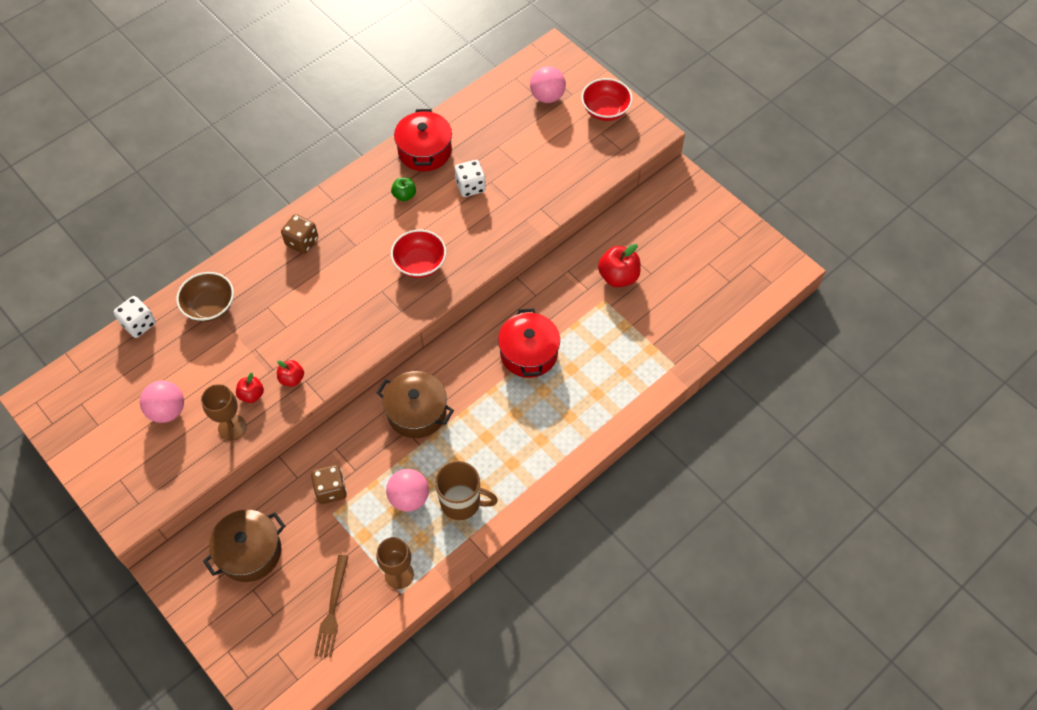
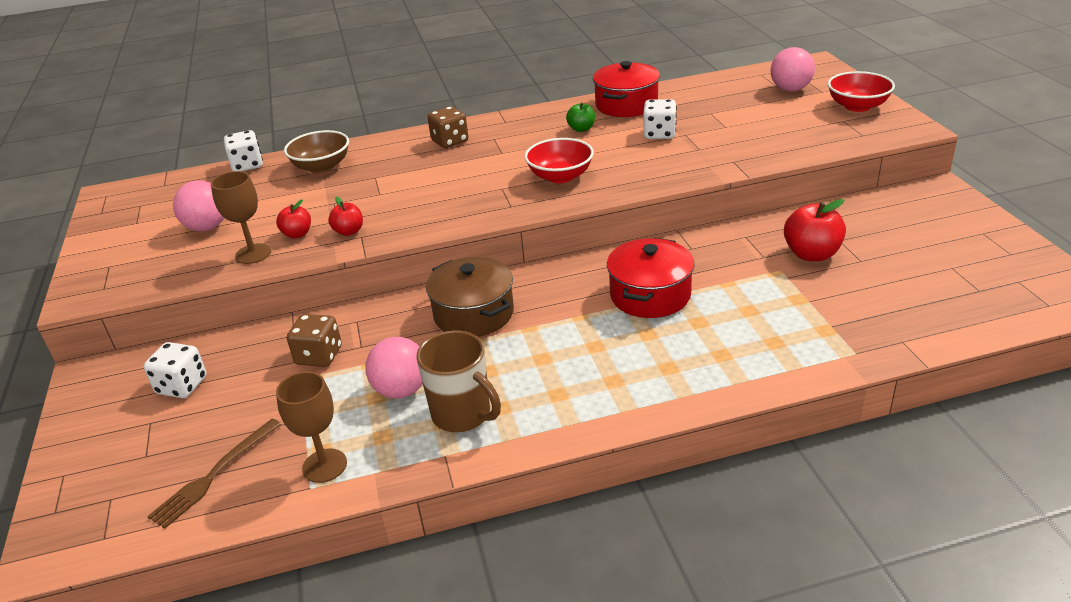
camera: 30 degrees right, 25 degrees down
(250, 552) = (182, 386): brown pot -> white dice

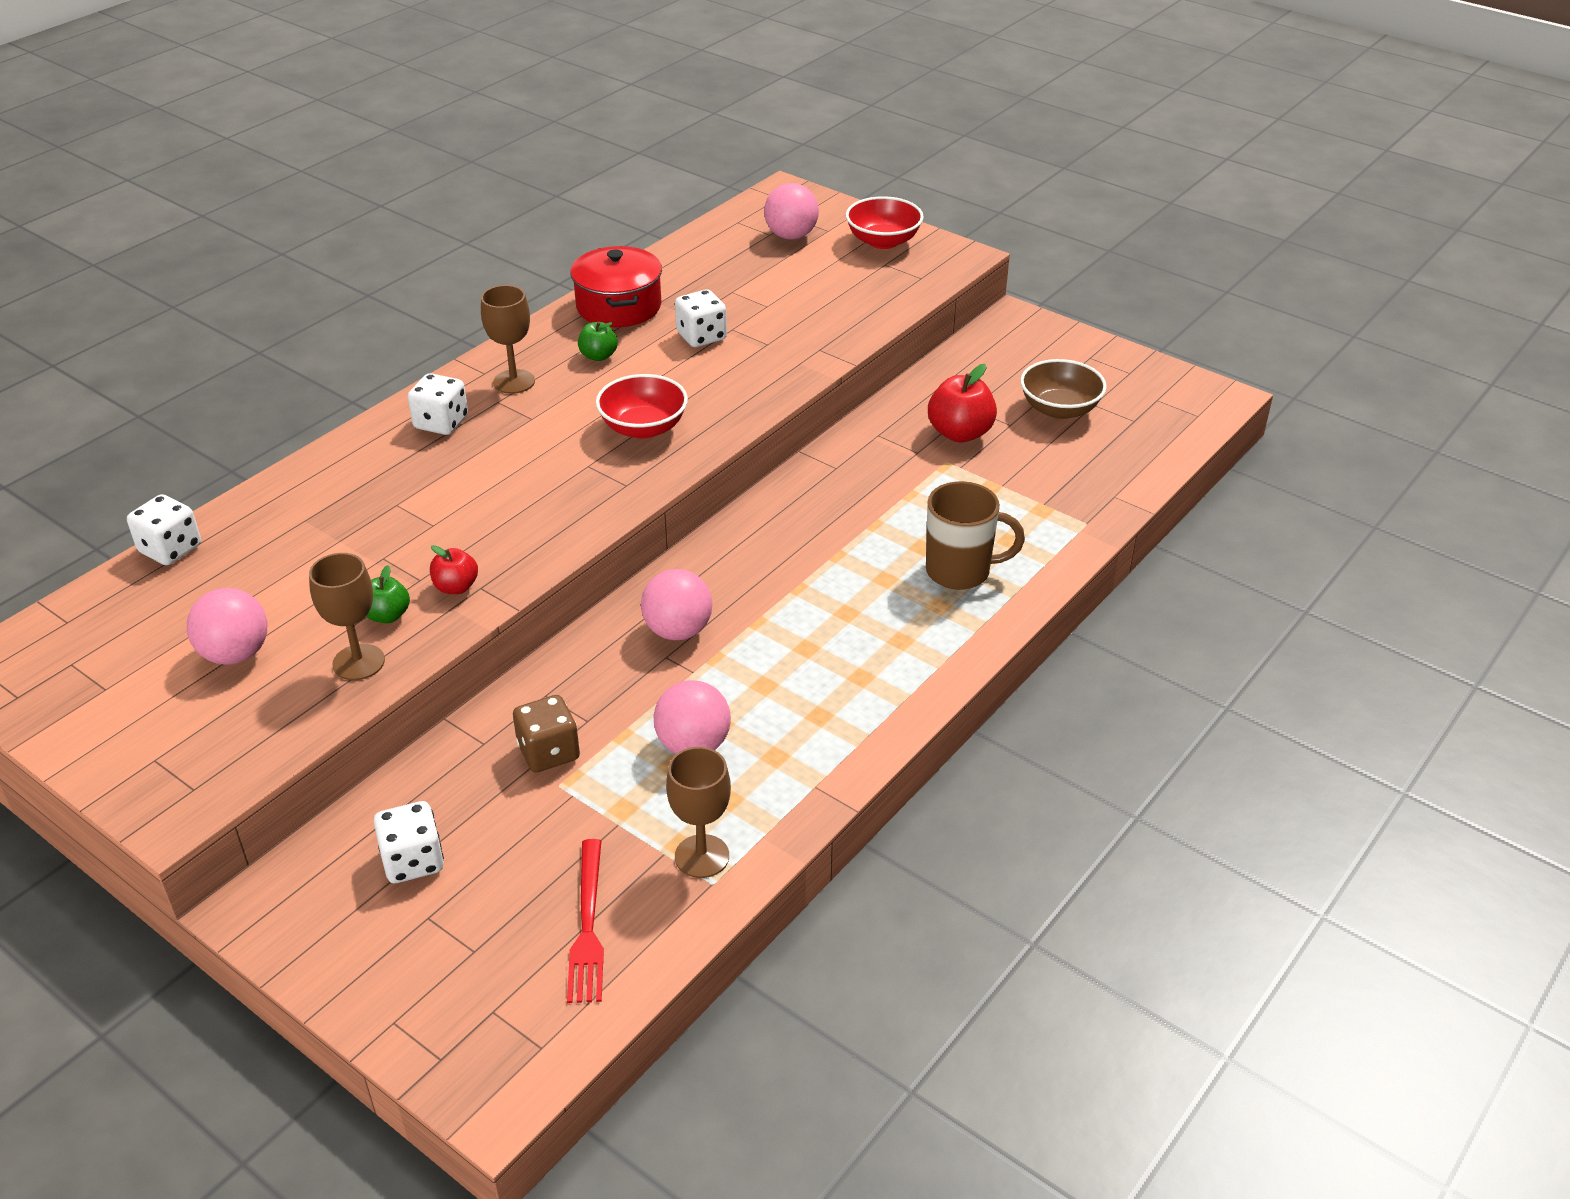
camera: 40 degrees left, 5 degrees up
(214, 475) = (588, 926): brown fork -> red fork
(297, 234) = (387, 615): red apple -> green apple
(321, 166) = (295, 514): brown bowl -> brown bowl (1059, 409)
(450, 141) = (441, 423): brown dice -> white dice
(463, 415) = (789, 740): brown mug -> brown mug (960, 571)
(473, 314) = (678, 631): brown pot -> pink ball
(515, 130) = (514, 382): none -> brown goblet
(650, 295) = (846, 536): red pot -> none

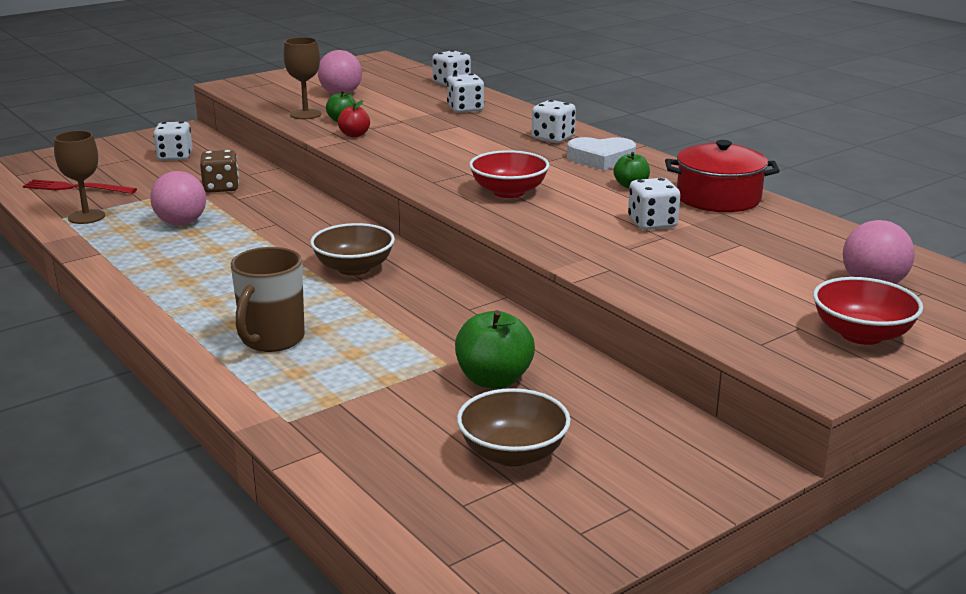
camera: 105 degrees right, 15 degrees down
(315, 512) = (465, 109): none -> white dice
(514, 382) = (601, 159): brown goblet -> white heart
(678, 631) = (299, 229): pink ball -> none
(775, 559) = (354, 268): none -> brown bowl
(960, 433) = (494, 380): red apple -> green apple

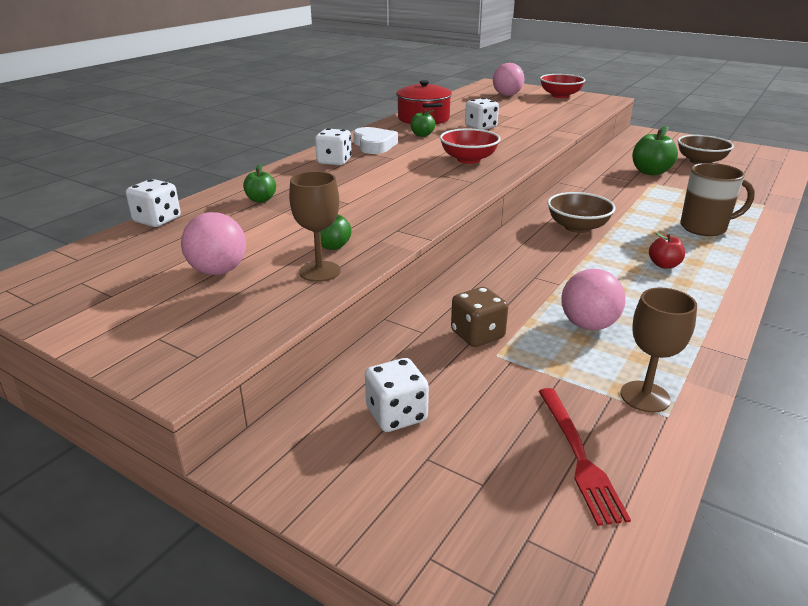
camera: 110 degrees left, 5 degrees up
(354, 135) = (379, 230): red apple -> red apple (664, 265)
(465, 109) = (261, 200): white dice -> green apple

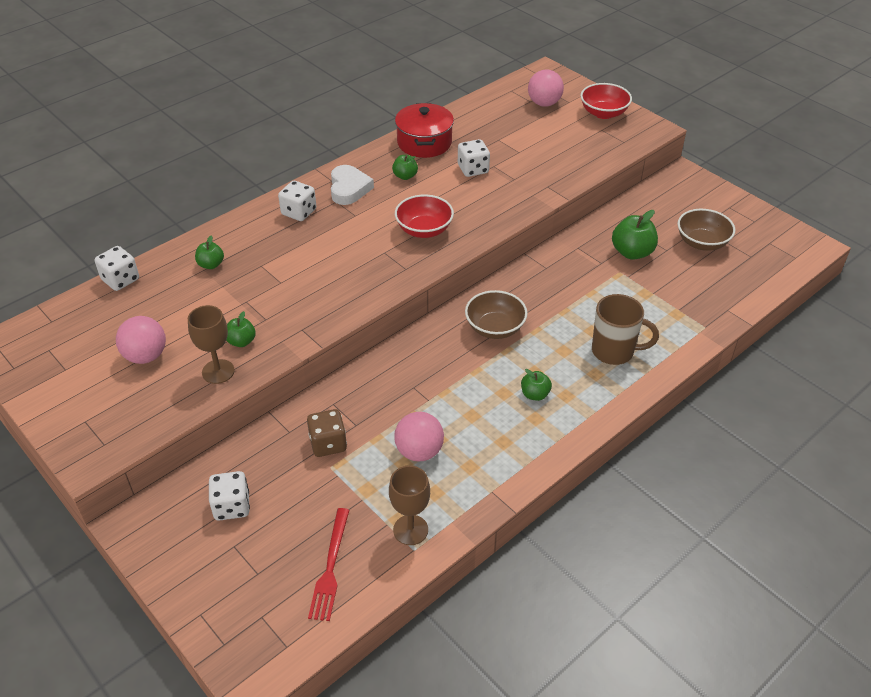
camera: 15 degrees right, 15 degrees up
(664, 265) = (535, 394): red apple -> green apple

